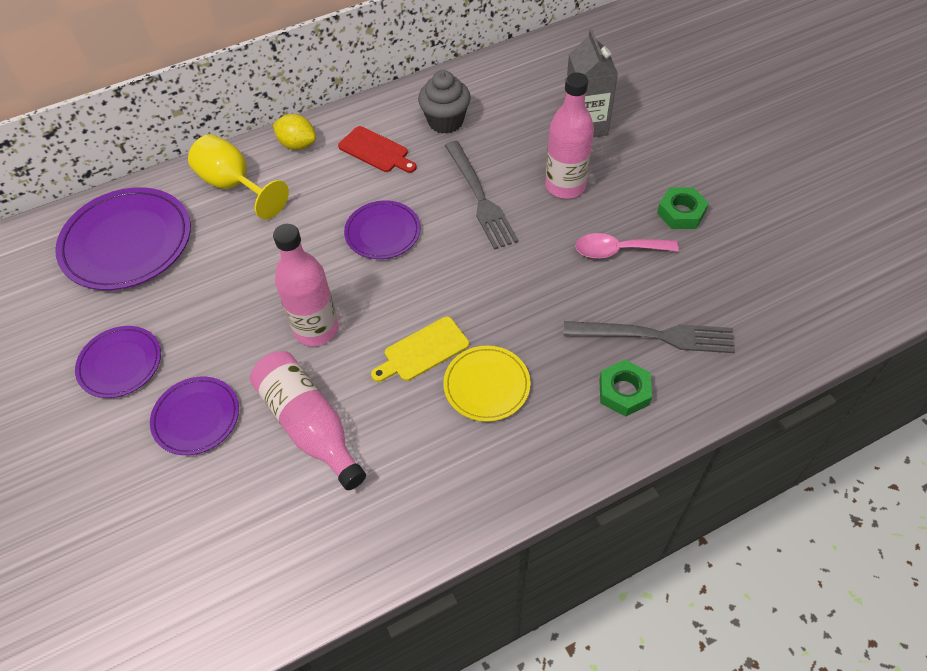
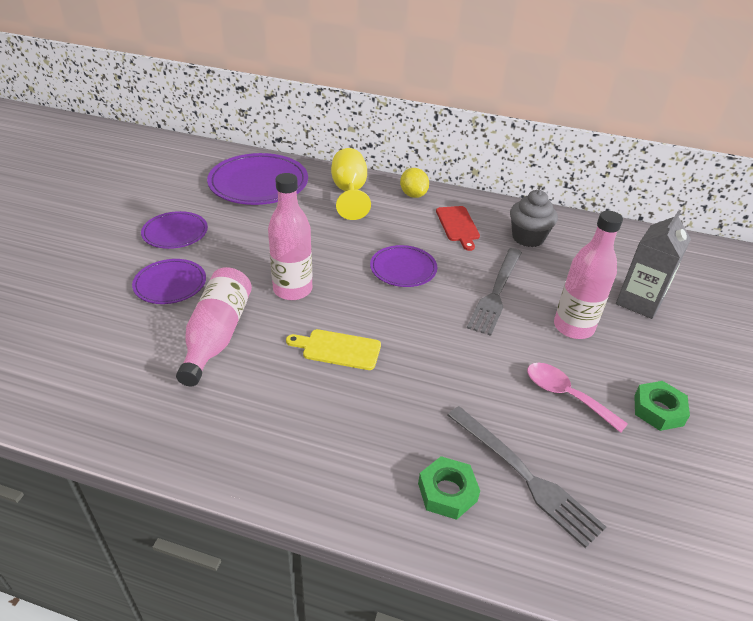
camera: 40 degrees right, 15 degrees down
(486, 385) = (351, 402): yellow plate -> none

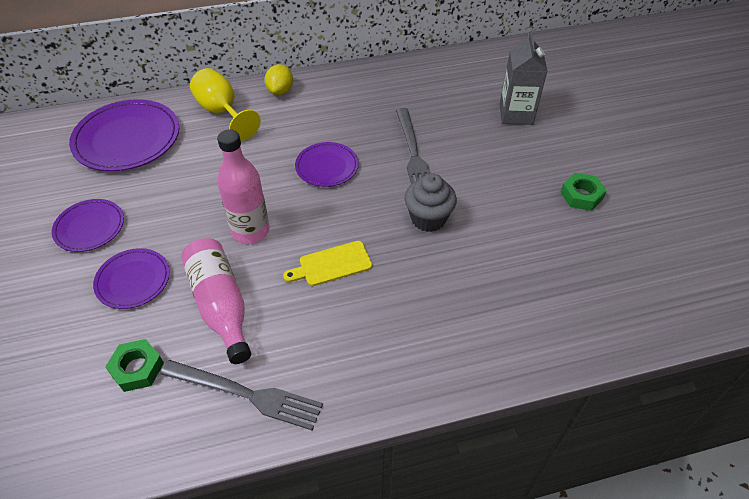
camera: 30 degrees left, 10 degrees up
(413, 195) = (280, 91): yellow lemon -> yellow lemon turned 60 degrees clockwise
(447, 492) = (495, 332): green nut -> green nut (137, 368)
(458, 225) = (340, 105): red cutting board -> none
(524, 476) = (534, 291): grey fork -> grey fork (246, 394)
(528, 238) = (402, 93): grey cupcake -> grey cupcake (428, 219)
(565, 395) = (518, 215): pink spoon -> none
(573, 327) = (487, 157): pink bottle -> none

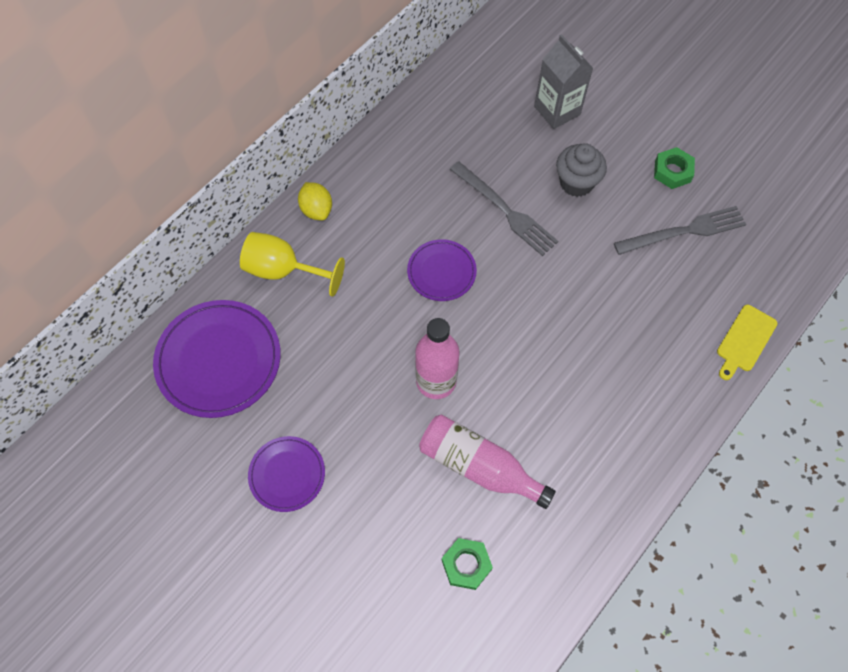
camera: 35 degrees left, 15 degrees up
(133, 280) = (382, 496): purple plate -> none
(246, 394) = (569, 523): grey fork -> grey fork (684, 231)
(332, 264) = (533, 368): yellow cutting board -> yellow cutting board (745, 341)
(428, 219) = (572, 272): grey cupcake -> grey cupcake (576, 182)

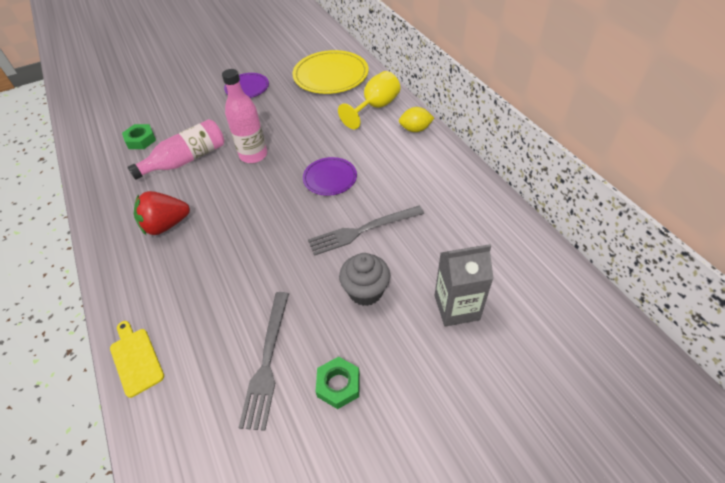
camera: 115 degrees right, 15 degrees down
(219, 360) = (331, 75): purple plate -> yellow plate
(592, 418) = (166, 225): none -> red strawberry

